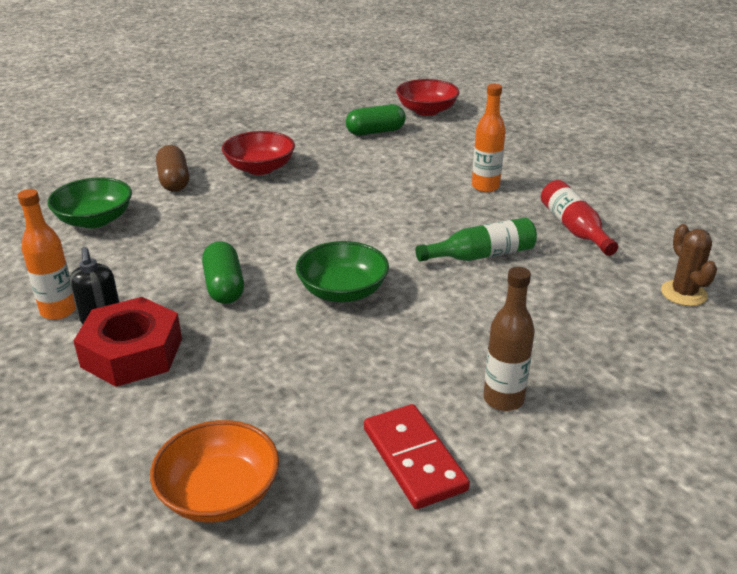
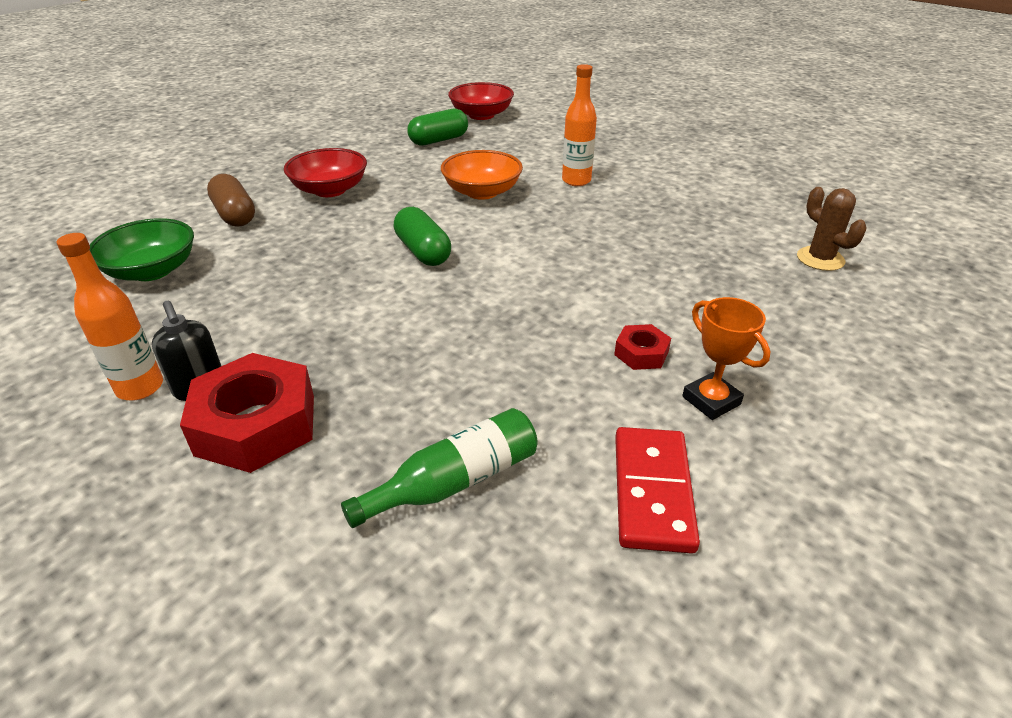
camera: 15 degrees left, 5 degrees up
(219, 494) = (441, 590): orange bowl -> orange bowl (482, 192)
(224, 286) = (341, 324): green capsule -> green capsule (423, 251)
(342, 291) = (480, 309): green bowl -> none
(413, 459) = (652, 491): red domino -> red domino turned 45 degrees clockwise
(463, 350) = (641, 353): none -> red nut
(481, 255) = (607, 249): green bottle -> green bottle (454, 482)
(503, 399) = (711, 400): brown bottle -> orange trophy
(574, 228) = (683, 210): red bottle -> none

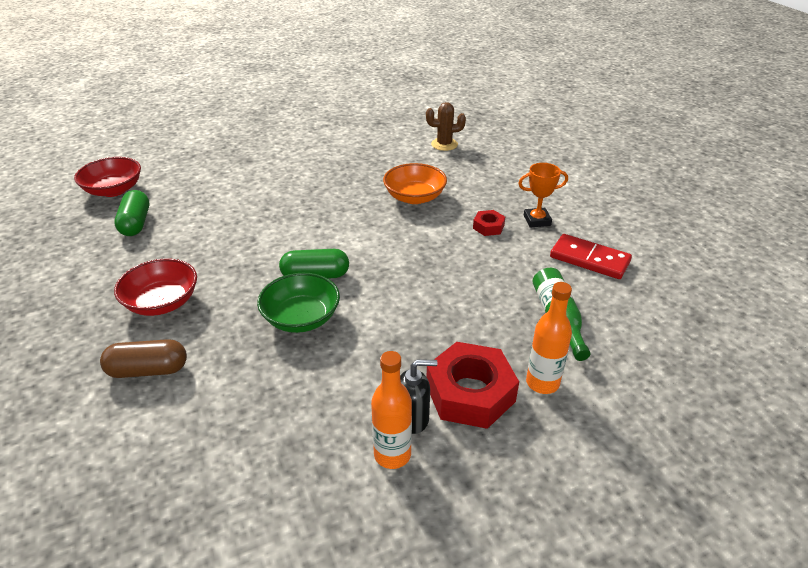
camera: 65 degrees left, 0 degrees up
(152, 270) = (207, 439): green bowl -> green bowl (301, 318)
(482, 192) = (253, 227): orange bowl -> orange bowl (414, 197)
(576, 181) = (280, 184): orange bottle -> orange bottle (542, 383)

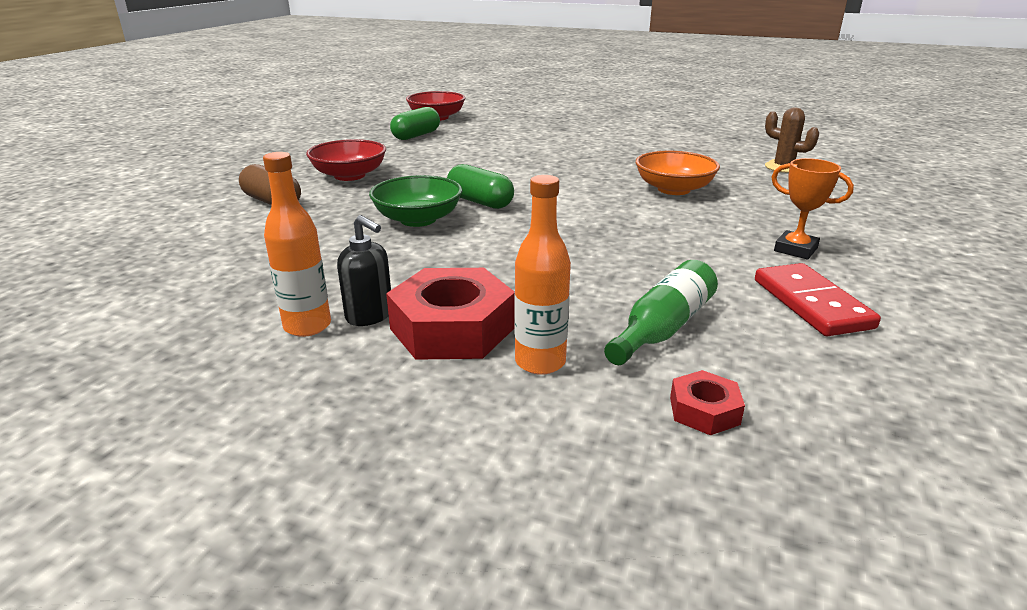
camera: 45 degrees right, 10 degrees down
(488, 227) = (719, 233): red nut -> red nut (704, 411)

